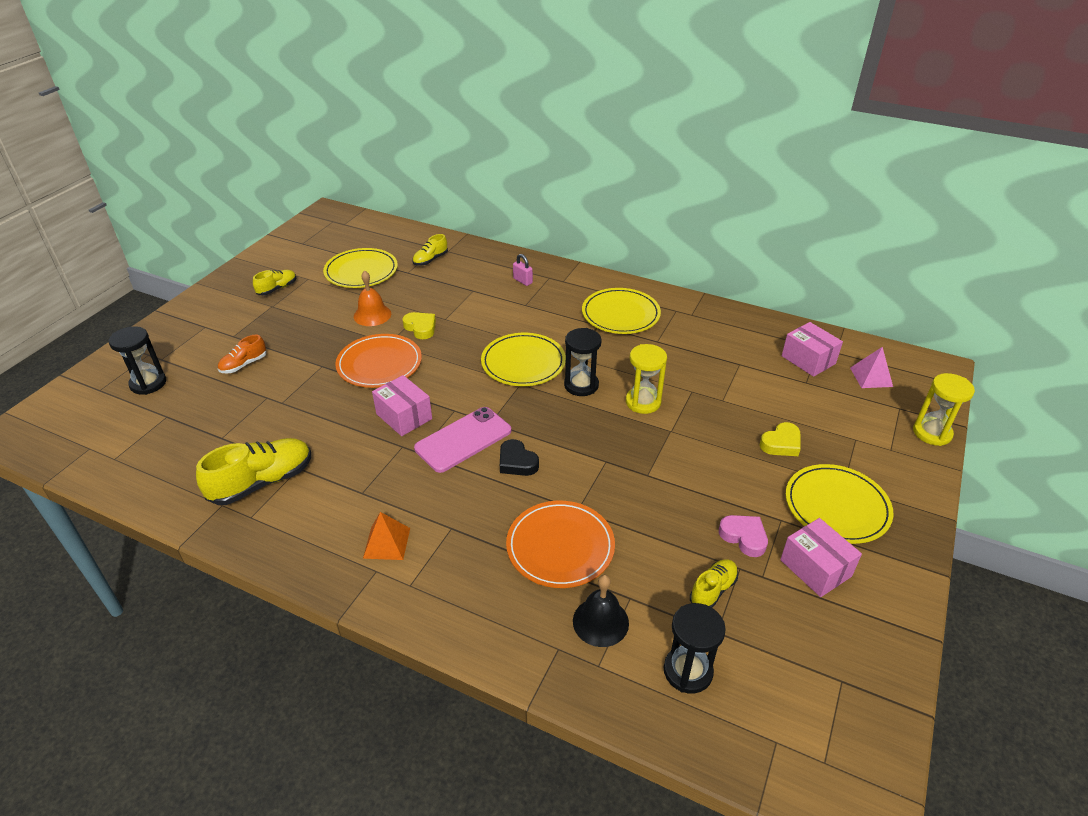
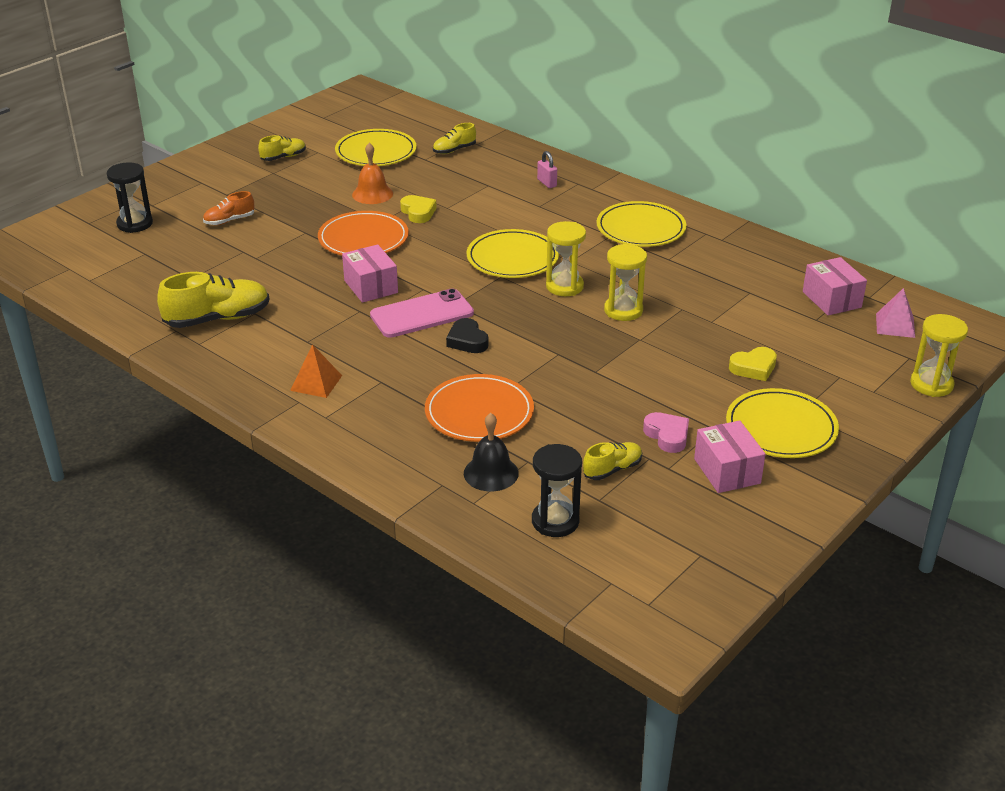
camera: 15 degrees right, 5 degrees down
(581, 385) = (564, 286): black hourglass -> yellow hourglass

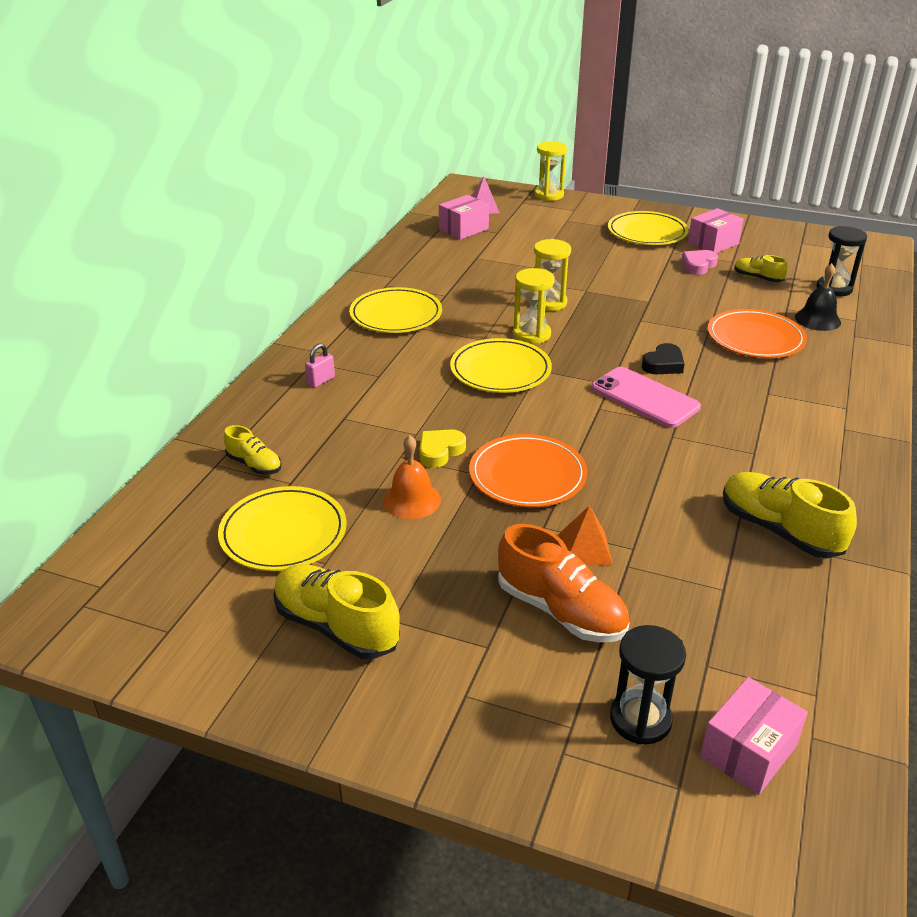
camera: 110 degrees left, 0 degrees up
(229, 220) = (561, 611): orange shoe -> orange shoe, size x1.80
(283, 157) = (336, 627): yellow shoe -> yellow shoe, size x1.80
(316, 383) = (808, 427): orange pyramid -> orange pyramid (585, 549)
(371, 286) = (622, 441): pink box -> pink box (748, 751)
(753, 368) = (584, 246): yellow heart -> none

